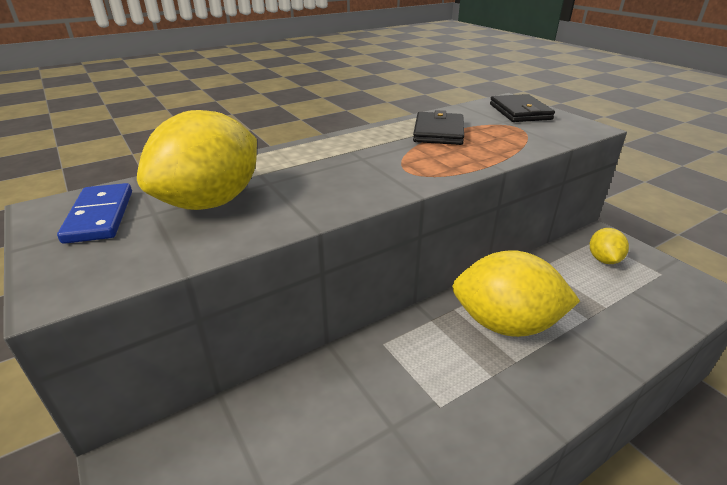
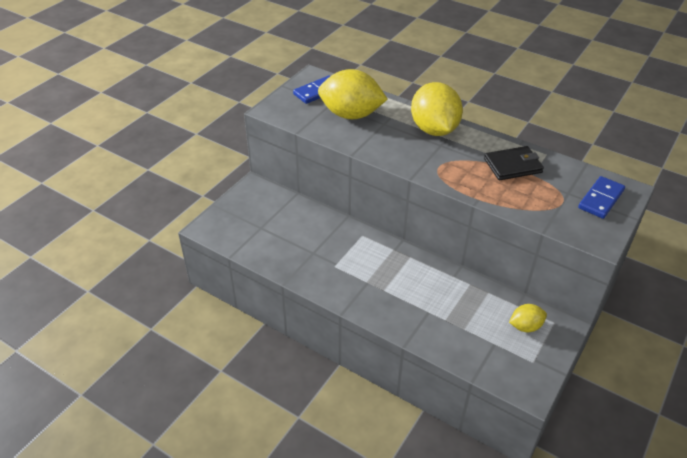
camera: 65 degrees right, 10 degrees up
(505, 324) = (412, 281): yellow lemon -> yellow lemon (434, 129)
(520, 112) = (600, 199): black wallet -> blue domino

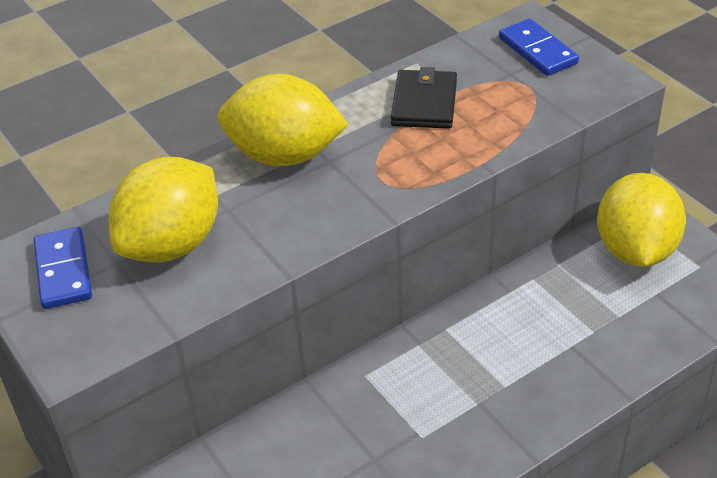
camera: 65 degrees left, 0 degrees up
(525, 326) = (635, 250): yellow lemon -> yellow lemon, size x2.00

